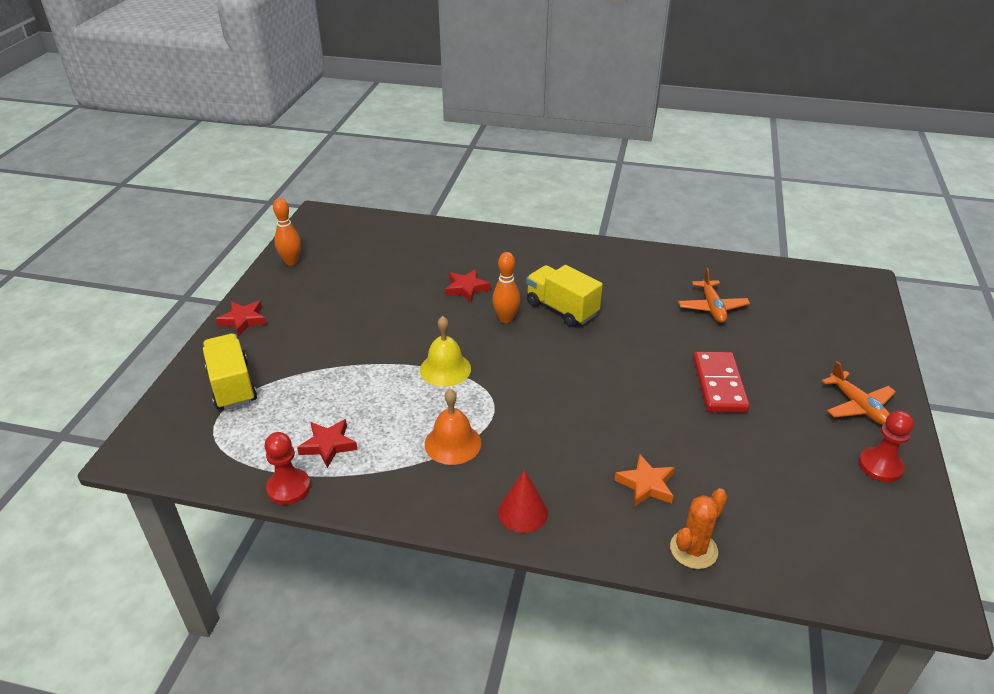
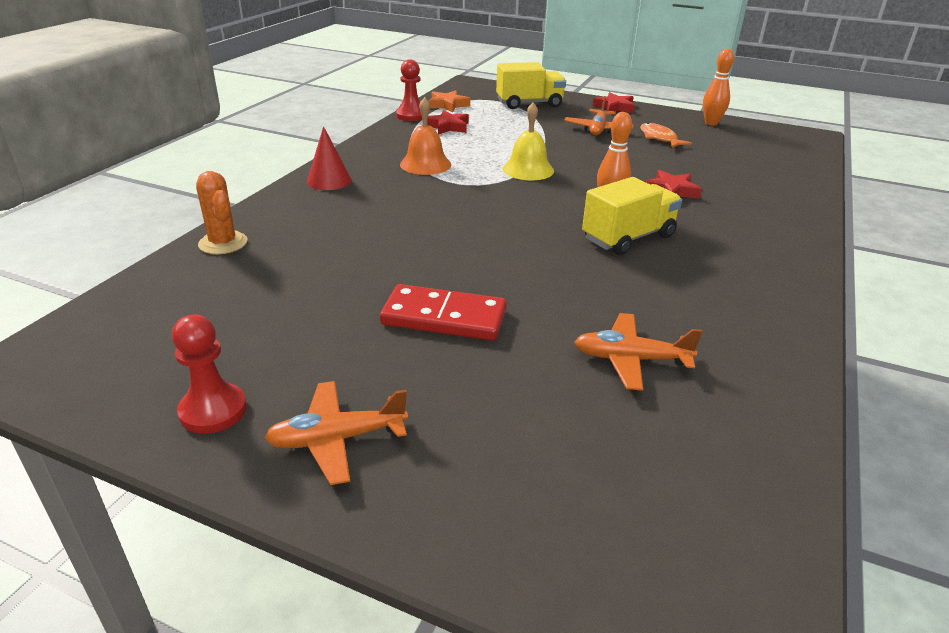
camera: 100 degrees right, 5 degrees down
(320, 330) = (597, 129): none -> orange plane
(340, 292) = (659, 138): none -> orange fish
(646, 485) = (316, 236): orange star -> orange star (448, 105)

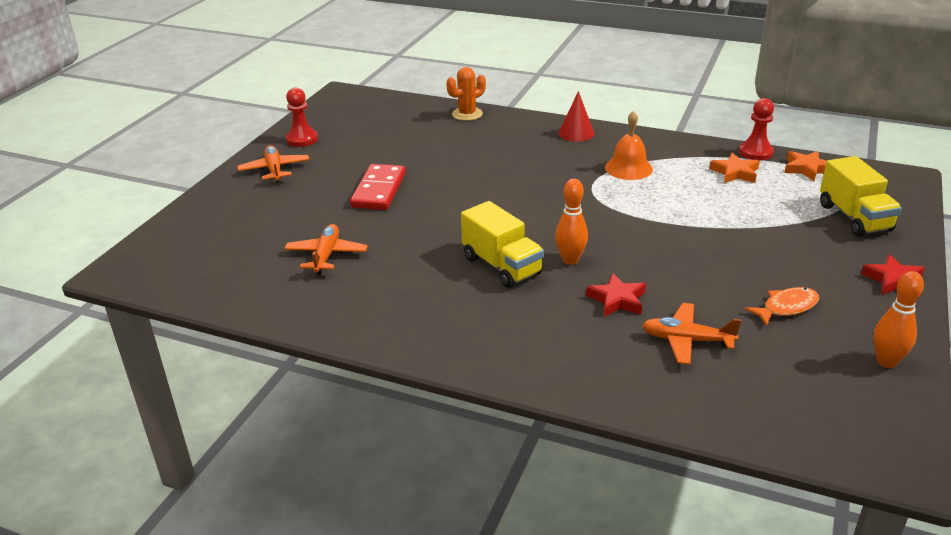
camera: 90 degrees right, 0 degrees up
(448, 127) = (735, 173): red star -> orange star
(528, 169) = (639, 218): yellow bell -> none
(597, 129) = (789, 263): orange plane -> orange plane (687, 340)

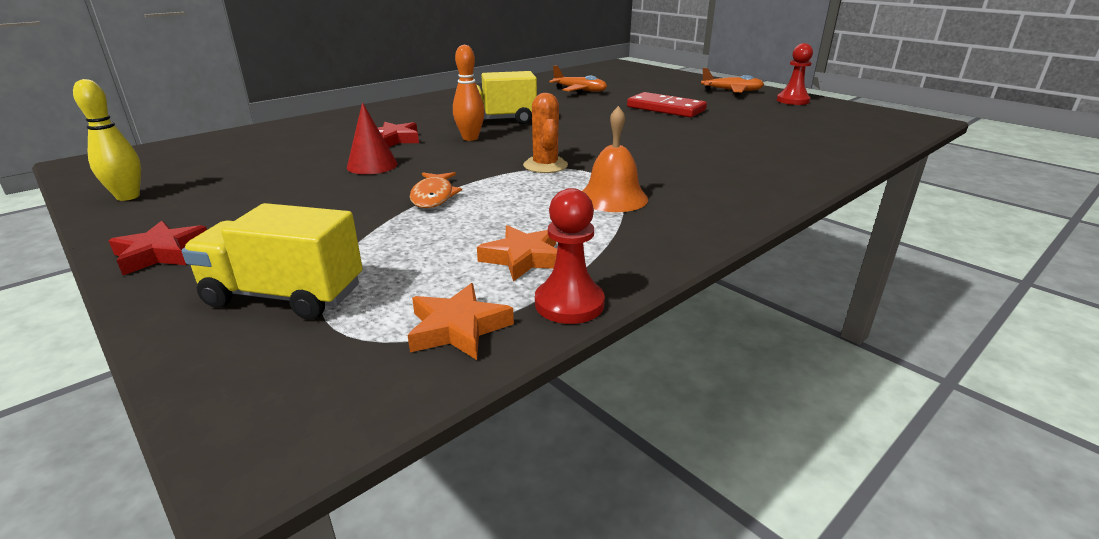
camera: 115 degrees right, 5 degrees down
(467, 114) = (839, 156): orange cactus -> orange cactus (545, 165)
(576, 133) = (745, 195): red cone -> red cone (372, 165)
(687, 340) = (311, 146): orange plane -> none
(786, 307) = (260, 186): orange fish -> orange fish (433, 196)
(886, 361) = (128, 196): orange bowling pin -> yellow bowling pin

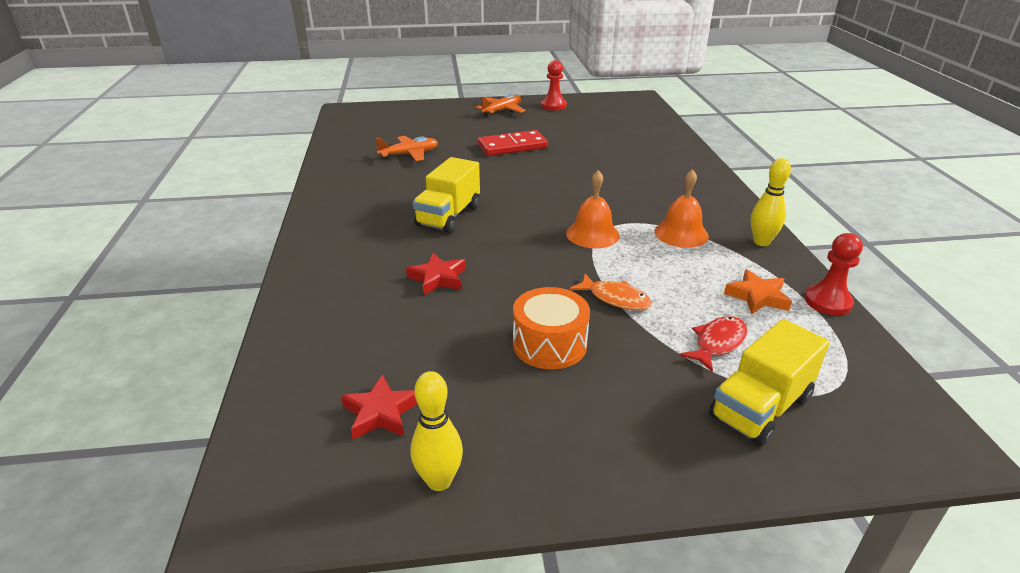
camera: 55 degrees left, 5 degrees up
(161, 253) = (632, 466): red star -> red star (381, 413)
(329, 190) = (549, 344): none -> orange drum
(372, 165) = (504, 308): red cone -> none
(396, 254) = (717, 343): none -> red fish
(458, 328) = (841, 347): orange star -> none
(470, 138) = (483, 242): orange bowling pin -> none
(545, 165) = (592, 234): orange cactus -> orange bell
(667, 239) = (761, 242): none -> yellow bowling pin

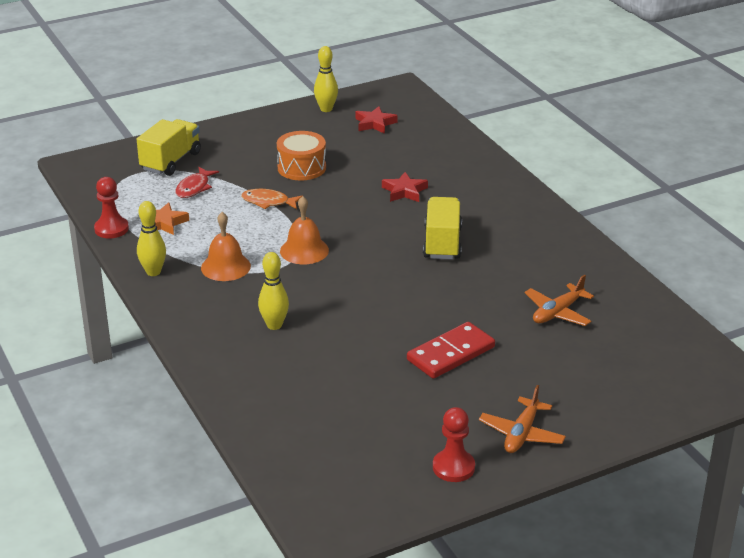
camera: 160 degrees right, 0 degrees up
(642, 182) = (274, 325): none -> yellow bowling pin

